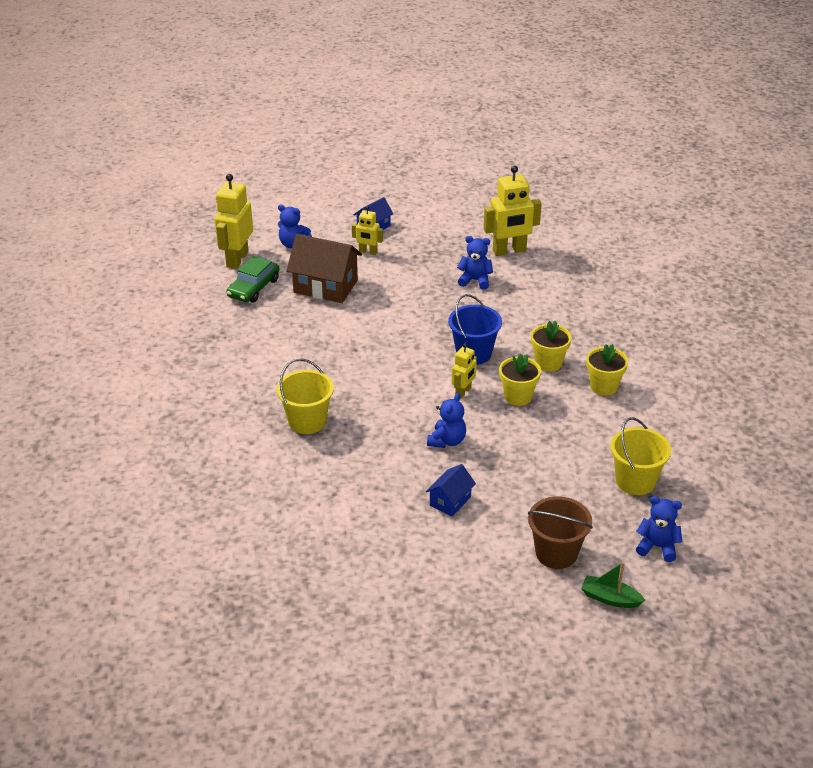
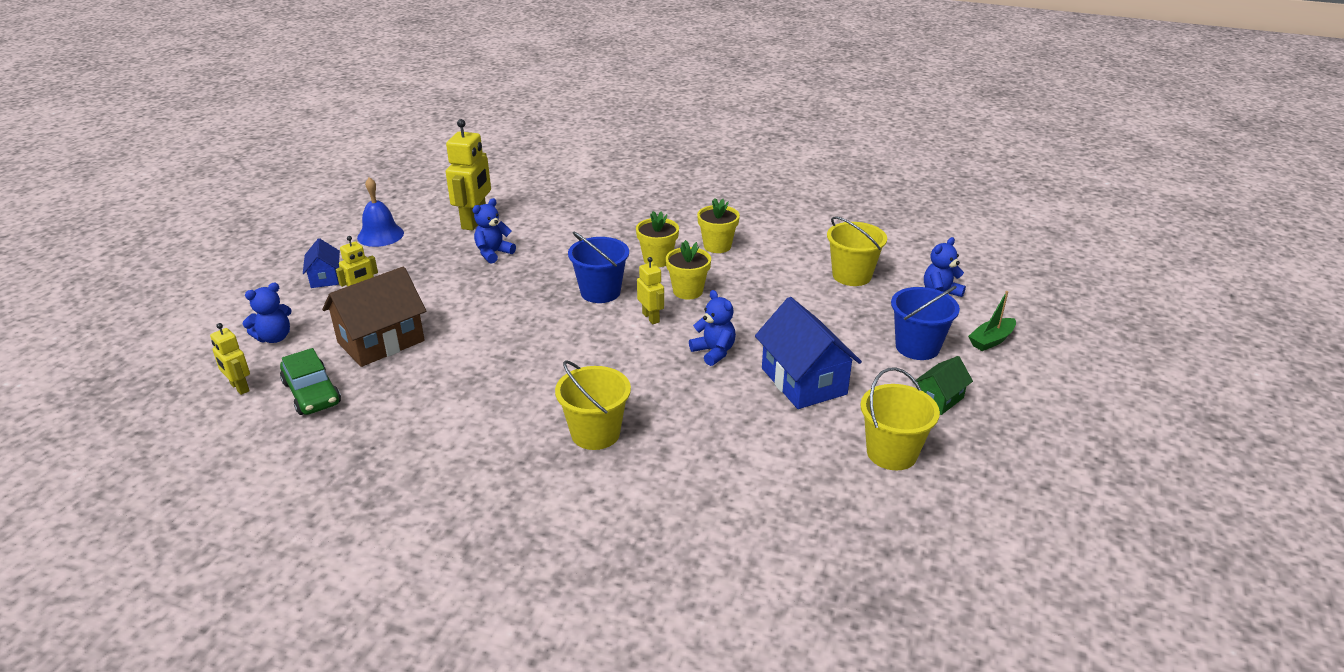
camera: 60 degrees left, 5 degrees down
(237, 259) = (239, 387): yellow robot -> yellow robot, size x0.55
(398, 575) = (891, 453): none -> yellow bucket
(447, 220) = (380, 235): none -> blue bell
(450, 501) = (803, 381): blue house -> blue house, size x1.86
(490, 585) = (939, 399): none -> green house
(556, 553) = (917, 347): brown bucket -> blue bucket

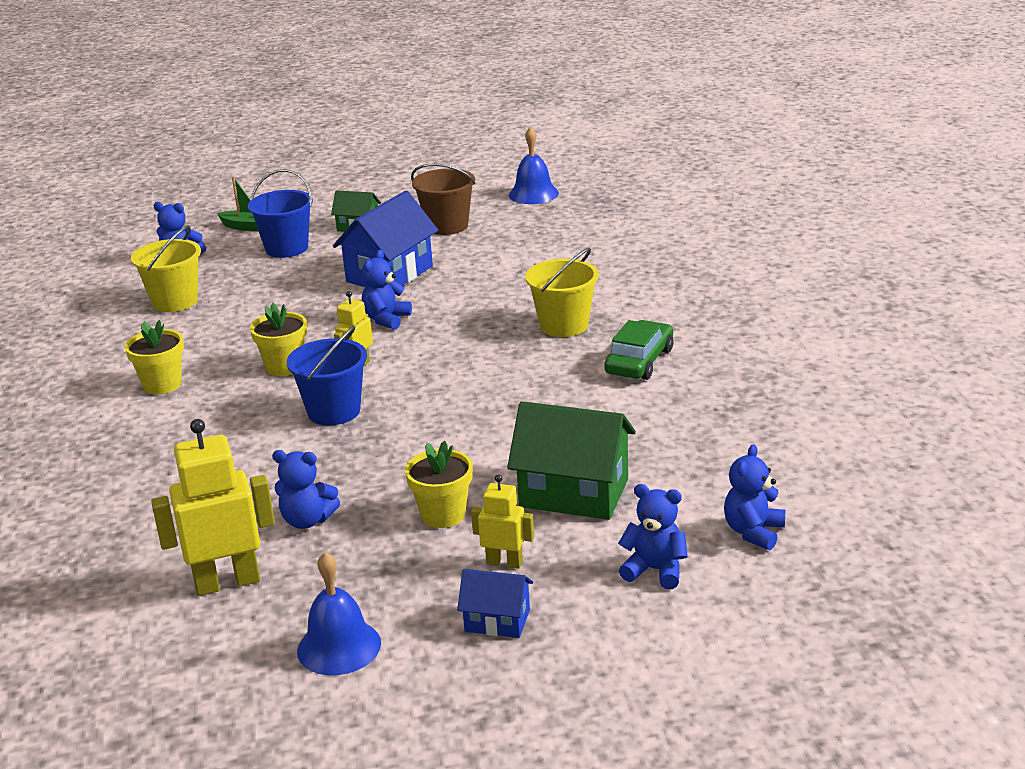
camera: 120 degrees left, 5 degrees down
(239, 387) = (753, 532): yellow robot -> blue teddy bear
(311, 393) = (700, 482): green car -> green car (639, 361)
(325, 278) = (497, 620): blue house -> blue house turned 60 degrees clockwise
(381, 342) = (574, 493): brown house -> green house
(657, 260) = (227, 407): yellow flower pot -> yellow flower pot (443, 515)
(891, 453) = (447, 226): yellow bucket -> brown bucket
(940, 555) = (533, 194): none -> blue bell

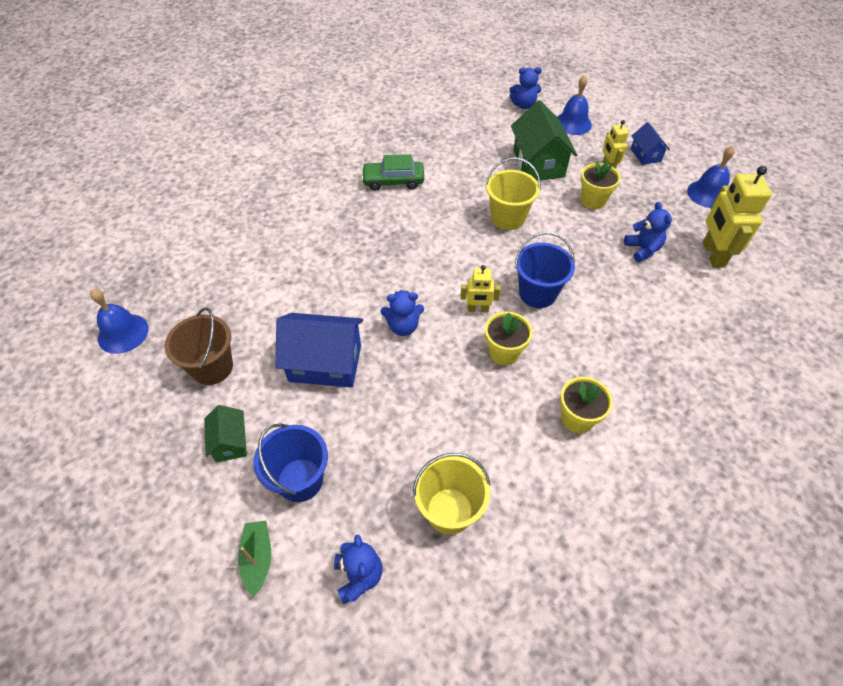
camera: 120 degrees left, 25 degrees up
(227, 582) = (712, 254): yellow robot -> yellow robot turned 45 degrees clockwise
(564, 325) = (364, 227): yellow bucket -> yellow bucket (508, 218)
(655, 570) = (573, 123): blue teddy bear -> blue bell

